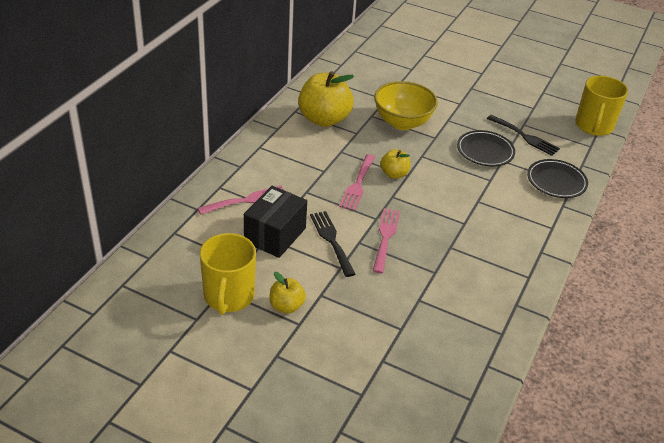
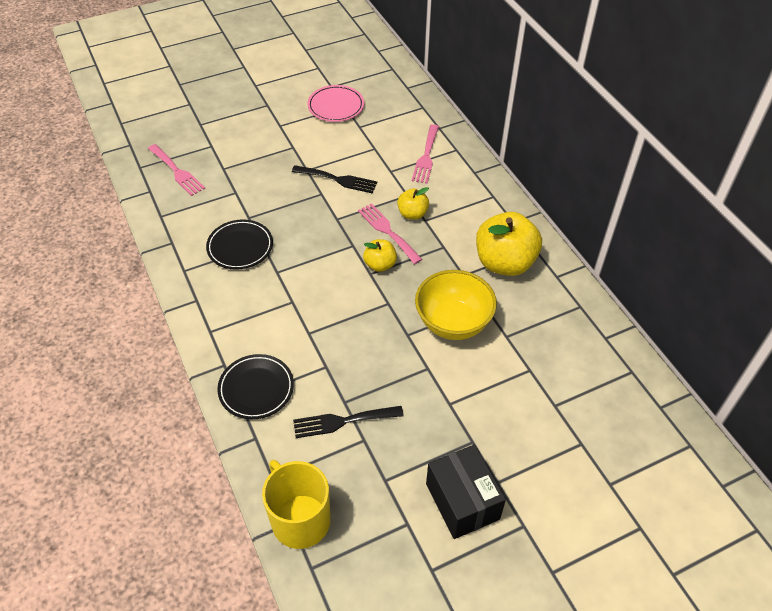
camera: 130 degrees right, 10 degrees up
(228, 296) = (336, 106): yellow mug -> pink plate
(275, 235) = (373, 153): black box -> black box (462, 501)
(286, 306) = (300, 127): yellow apple -> yellow apple (412, 214)
(385, 237) = (311, 212): pink fork -> pink fork (177, 172)
(485, 151) = (351, 362): black plate -> black plate (240, 247)

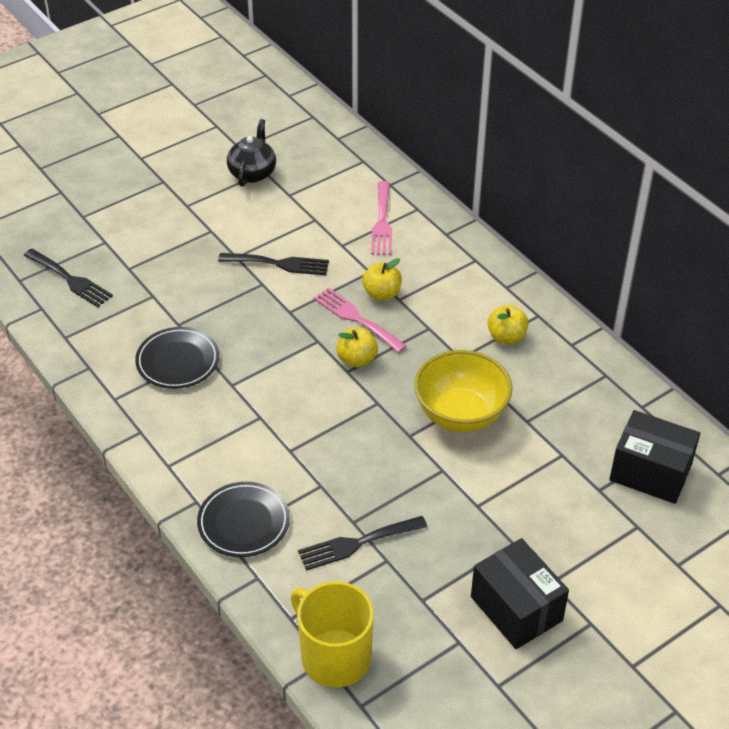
camera: 10 degrees left, 5 degrees down
(177, 172) = (70, 280): pink fork -> black fork
(336, 106) = (252, 173): pink plate -> black teapot
(504, 263) = (506, 337): yellow apple -> yellow apple, size x0.52
(601, 397) = (650, 472): none -> black box

